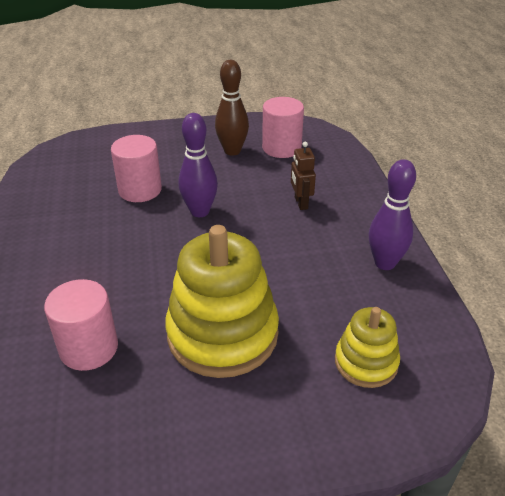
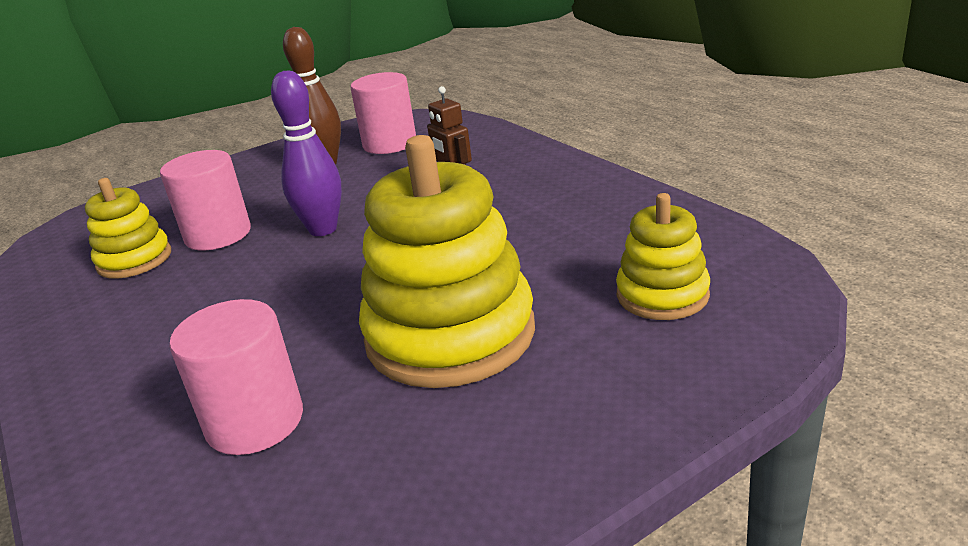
camera: 20 degrees left, 10 degrees down
(87, 191) = (134, 260): none -> yellow stacking toy
(385, 263) = (604, 202): purple bowling pin -> none

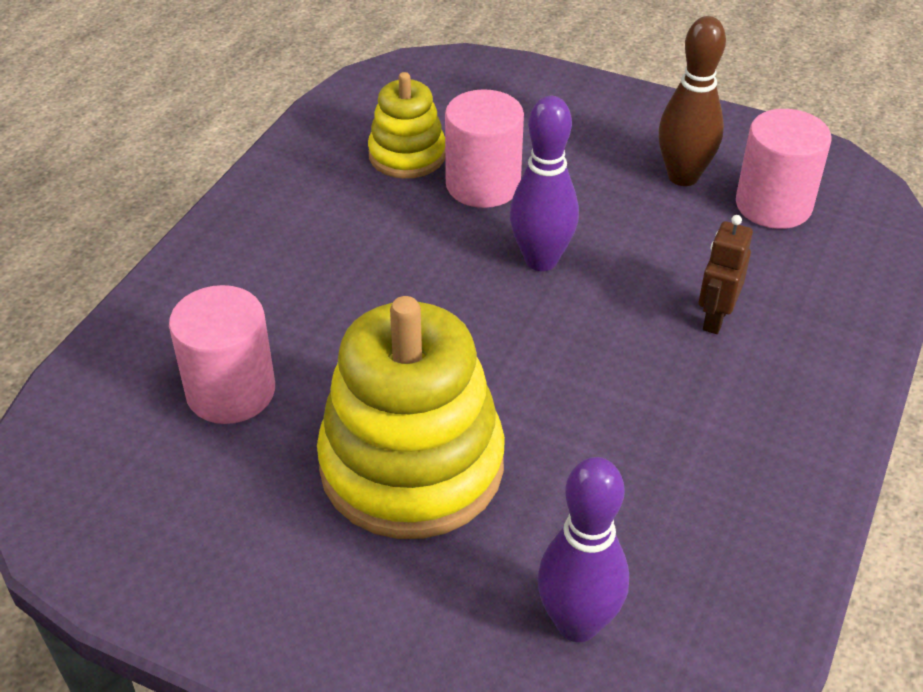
camera: 55 degrees right, 15 degrees up
(662, 295) = (577, 623): yellow stacking toy -> purple bowling pin

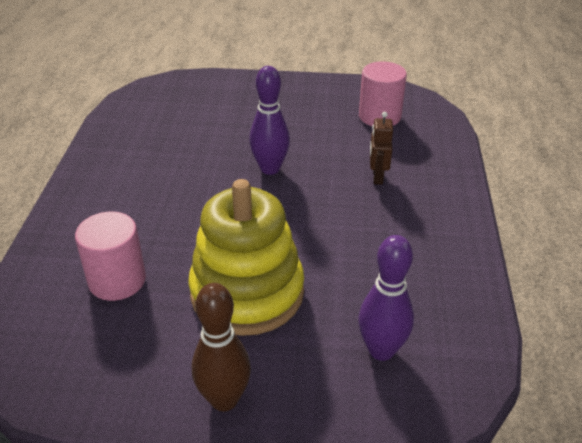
camera: 20 degrees left, 5 degrees down
(407, 155) = (168, 131): yellow stacking toy -> none
(483, 185) = (219, 138): pink cylinder -> none
(683, 176) = (326, 112): brown bowling pin -> brown bowling pin (224, 399)

